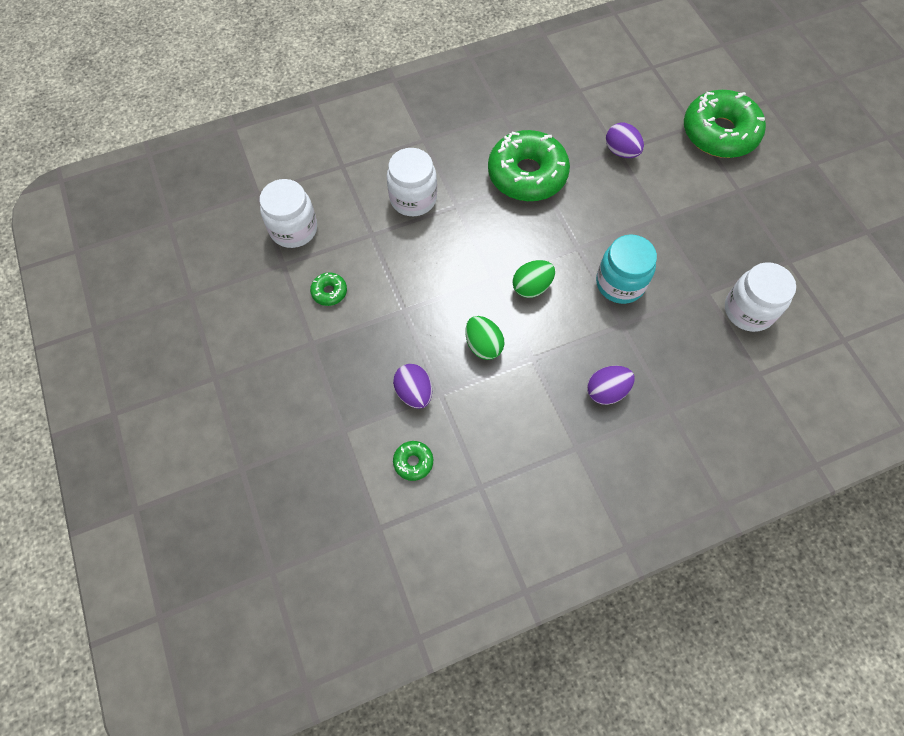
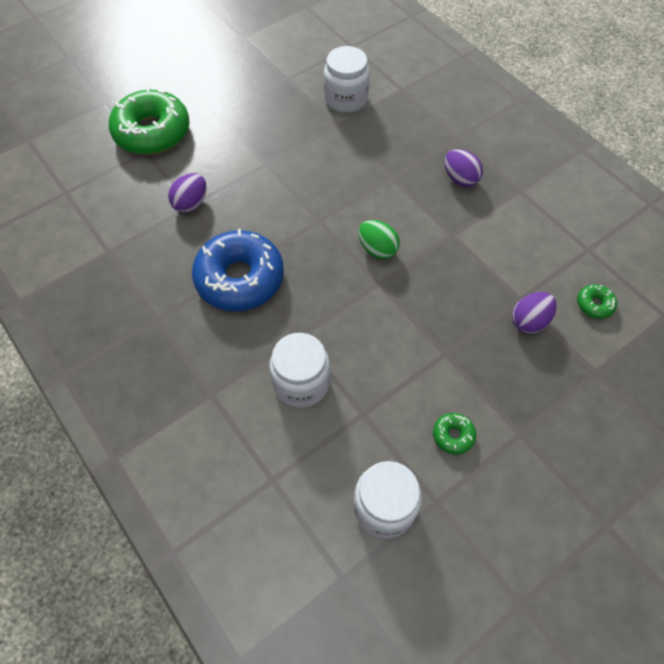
camera: 105 degrees left, 5 degrees down
(483, 345) = (455, 275): green egg -> none
(527, 174) = (240, 278): green donut -> blue donut
(620, 283) = (349, 184): turquoise jar -> none

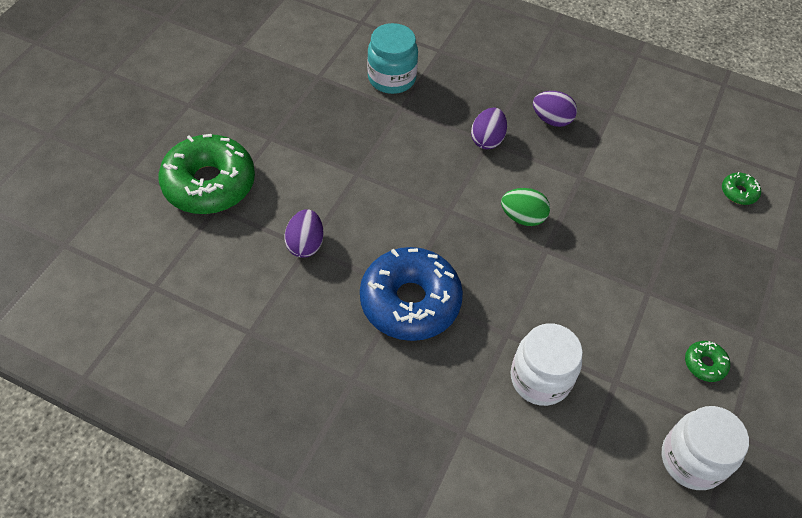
camera: 30 degrees left, 5 degrees down
(346, 99) = (391, 78): white jar -> turquoise jar
(529, 321) = (697, 230): purple egg -> purple egg (487, 140)

